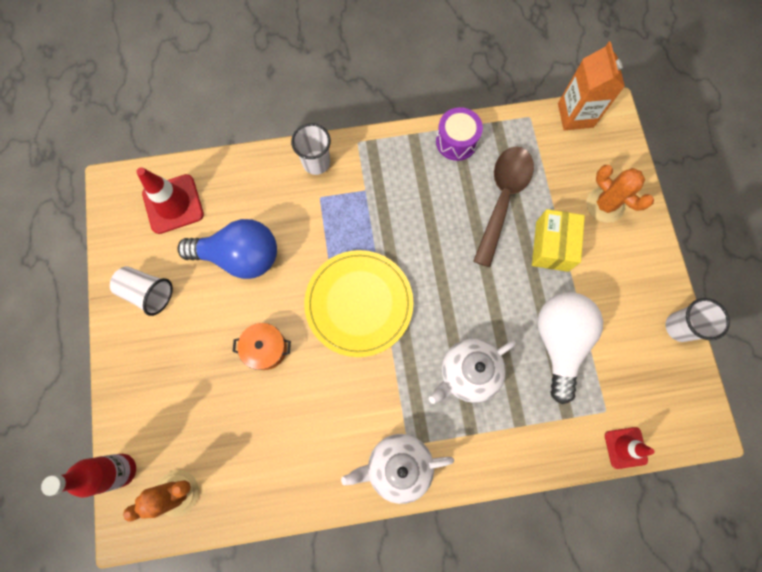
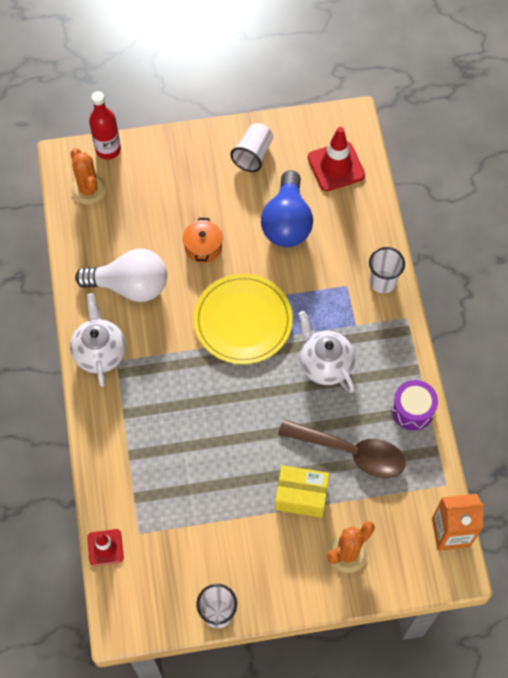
camera: 90 degrees right, 10 degrees down
(467, 373) = (177, 412): white teapot -> white teapot (325, 364)
(559, 341) = (205, 495): white light bulb -> white light bulb (130, 286)

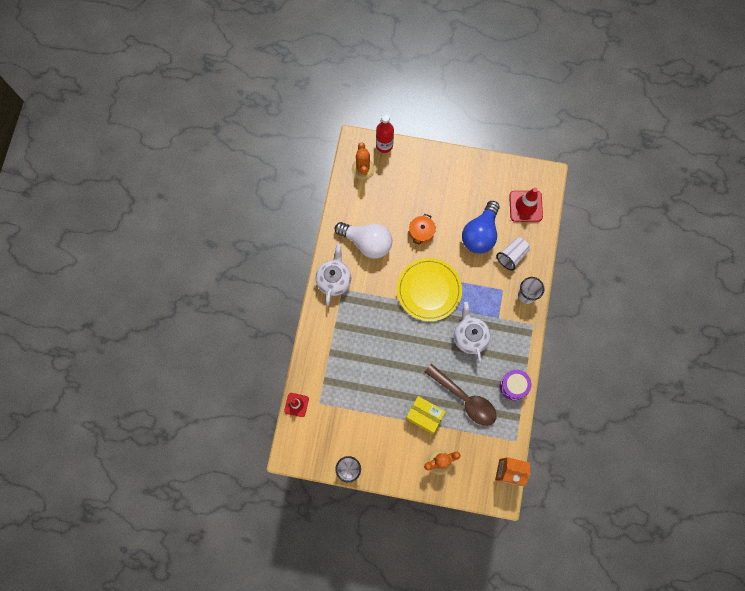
camera: 20 degrees right, 10 degrees up
(253, 154) = (475, 180): white cup -> white cup (512, 256)

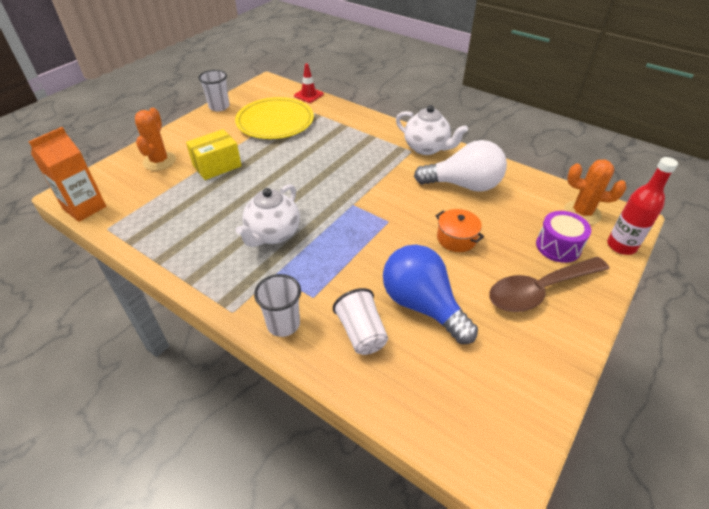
camera: 115 degrees right, 30 degrees down
(367, 243) = (463, 185): white light bulb -> white light bulb turned 135 degrees counterclockwise
(429, 290) = (365, 218): yellow plate -> yellow plate (275, 121)
(465, 399) = (201, 202): brown spoon -> brown spoon (539, 290)
(470, 337) = (273, 234): white teapot -> white teapot turned 105 degrees clockwise
(513, 386) = (171, 253): purple drum -> purple drum (558, 246)
(525, 206) = (448, 398): red traffic cone -> none

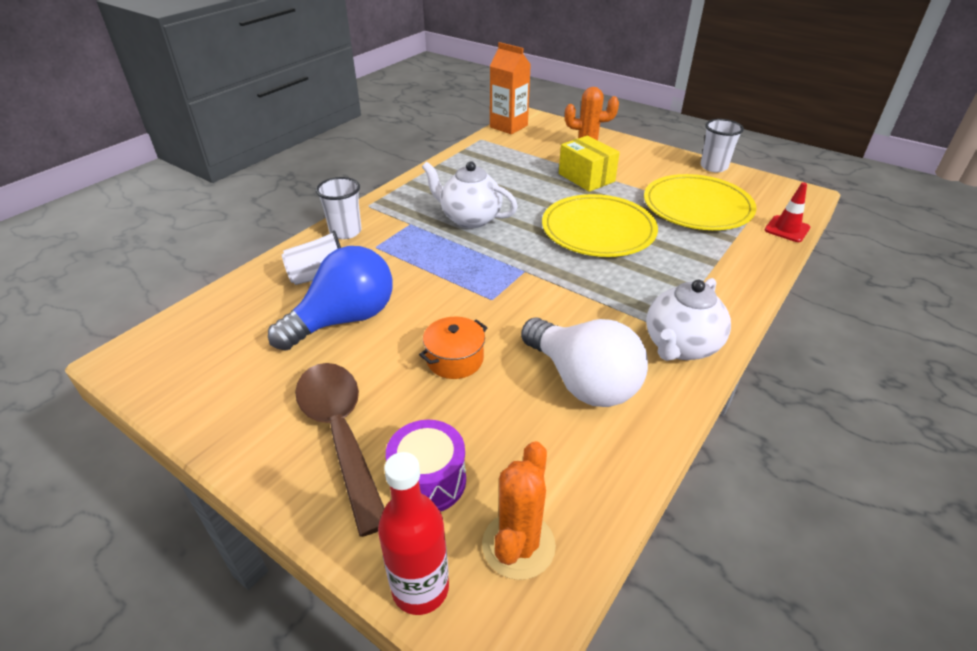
camera: 90 degrees right, 5 degrees down
(300, 166) = (598, 230): none -> yellow plate
(463, 185) = (582, 381): white light bulb -> white light bulb turned 45 degrees counterclockwise

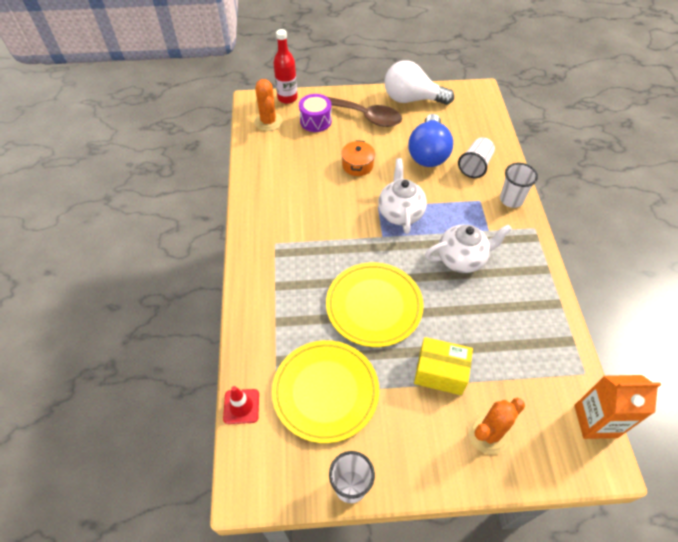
camera: 140 degrees right, 15 degrees up
(582, 381) = (293, 188): white light bulb -> white light bulb (412, 99)
(680, 346) = (261, 236): white teapot -> white teapot (400, 213)

